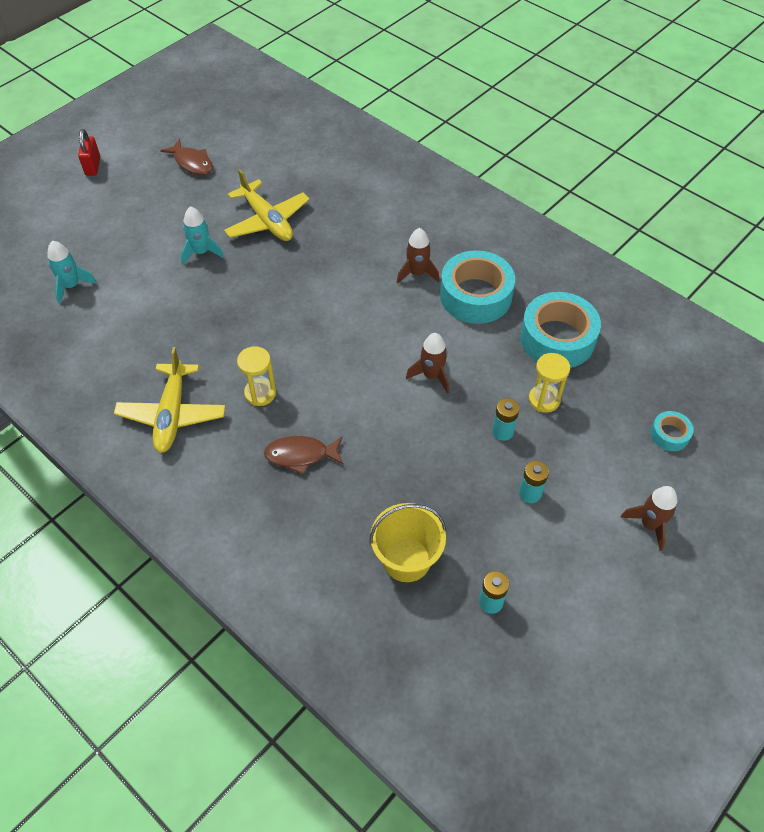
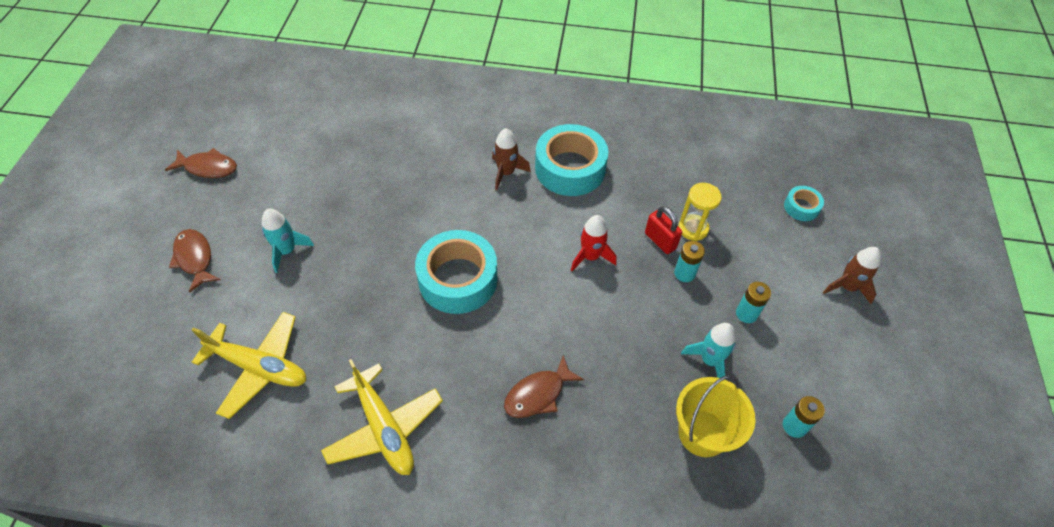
camera: 35 degrees left, 0 degrees up
(72, 286) = (169, 355): turquoise rocket -> turquoise rocket (709, 360)
(93, 166) = (96, 219): red padlock -> red padlock (660, 241)
(135, 226) = (195, 258): none -> brown fish
(260, 393) = (454, 357): yellow hourglass -> none
(267, 221) = (330, 189): yellow plane -> yellow plane (259, 367)
(431, 376) = (590, 256): brown rocket -> red rocket
(557, 338) = (661, 172): turquoise tape -> turquoise tape (458, 279)

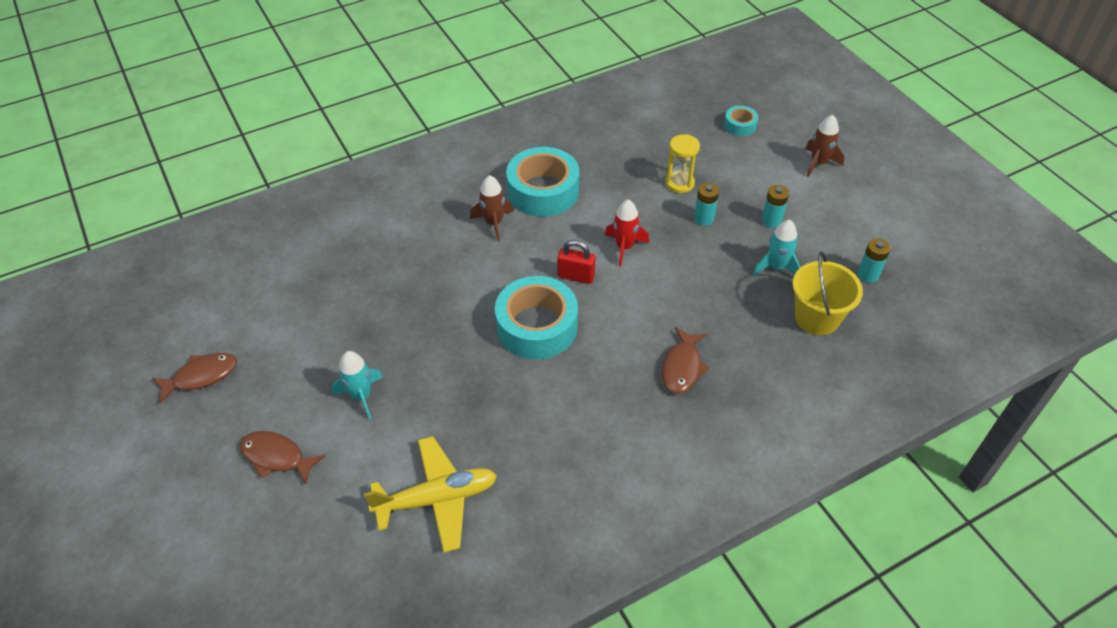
camera: 35 degrees left, 5 degrees down
(384, 428) = (590, 469): yellow plane -> none
(660, 241) = (664, 206): red padlock -> red padlock (576, 276)

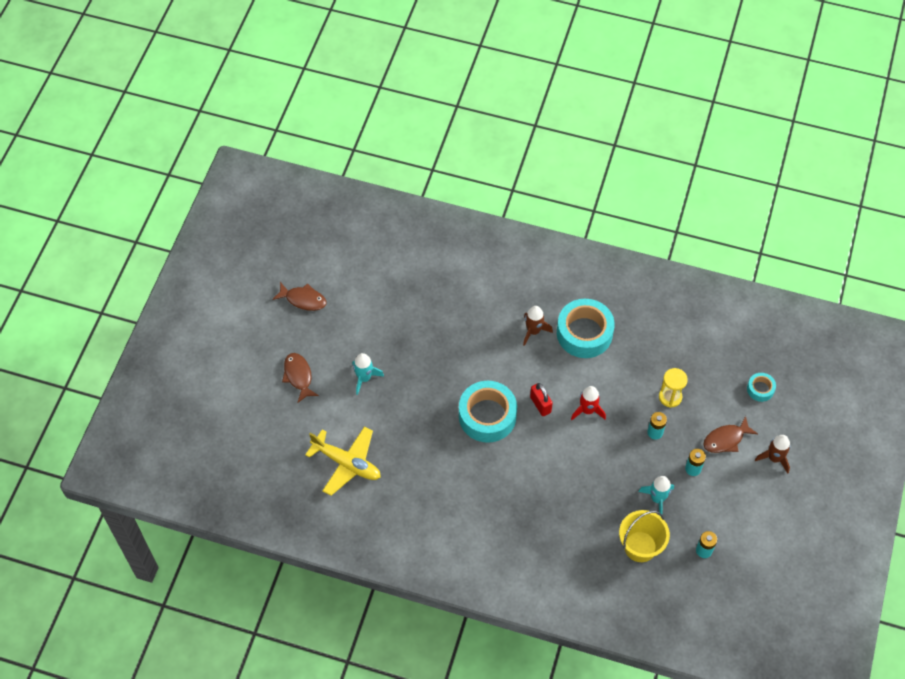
camera: 45 degrees right, 10 degrees up
(682, 367) = (534, 506): brown fish -> brown fish (726, 439)

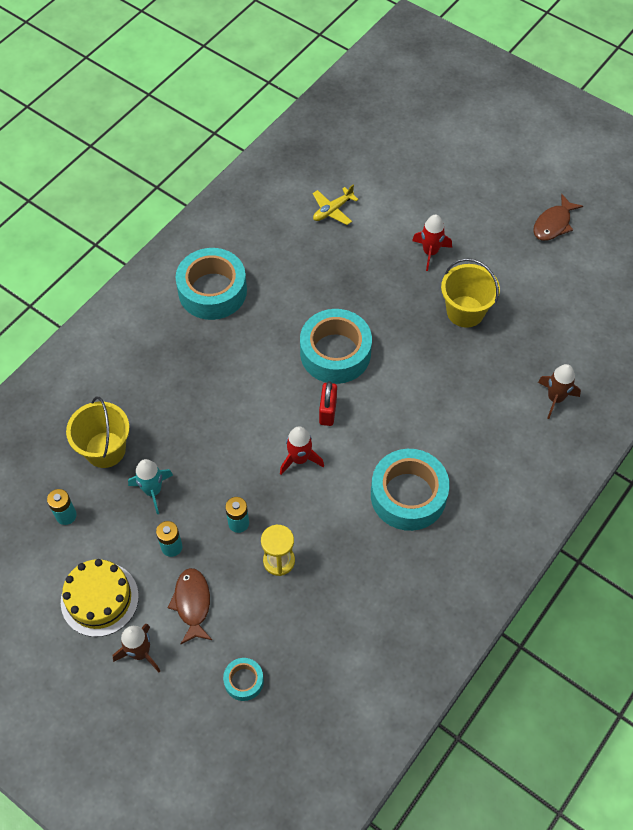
camera: 110 degrees right, 0 degrees up
(298, 376) = (455, 196): brown fish -> none
(346, 463) = (332, 210): yellow plane -> yellow plane, size x0.58
(364, 378) = (430, 252): turquoise rocket -> red rocket
(413, 339) = (465, 311): none -> yellow bucket
(465, 526) = (212, 291): none -> turquoise tape
(533, 331) = (431, 439): brown rocket -> brown rocket (555, 398)
(540, 404) = (328, 411): red padlock -> red padlock turned 75 degrees counterclockwise
(752, 500) = (99, 599): none -> yellow cake

